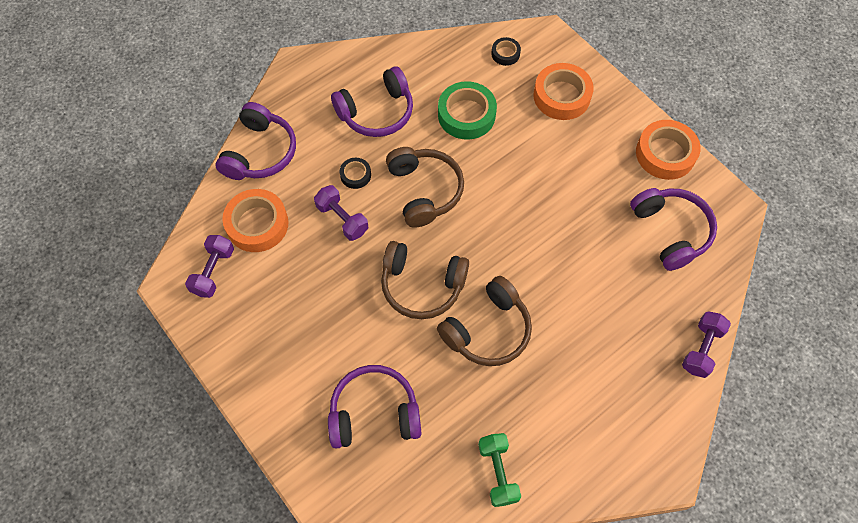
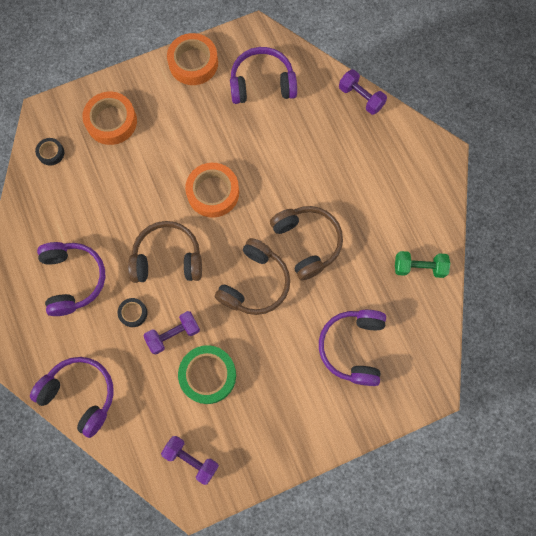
camera: 75 degrees left, 10 degrees up
(257, 224) = (155, 411): orange tape -> orange tape (213, 192)
(466, 115) = (103, 203): green tape -> green tape (208, 375)

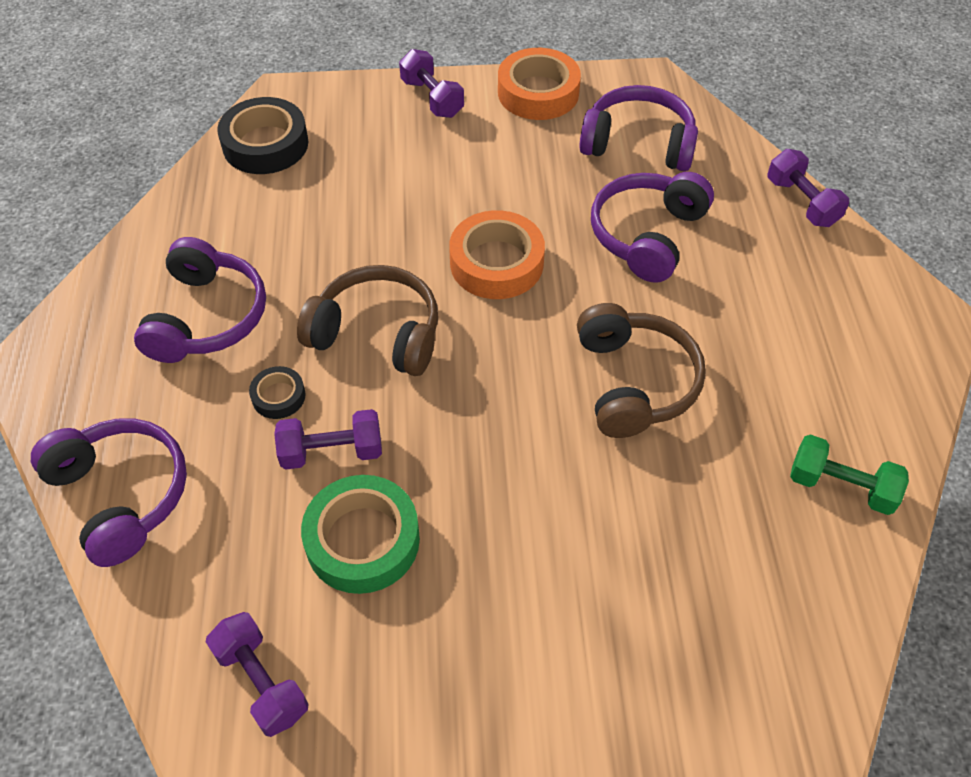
camera: 20 degrees right, 20 degrees down
(51, 153) = (265, 144): black tape -> black tape, size x1.94
(111, 121) = (377, 130): orange tape -> none
(133, 87) = (432, 98): none -> purple dumbbell
(254, 283) = (513, 416): brown headphones -> none
(353, 347) = (664, 585): purple headphones -> purple headphones (647, 235)

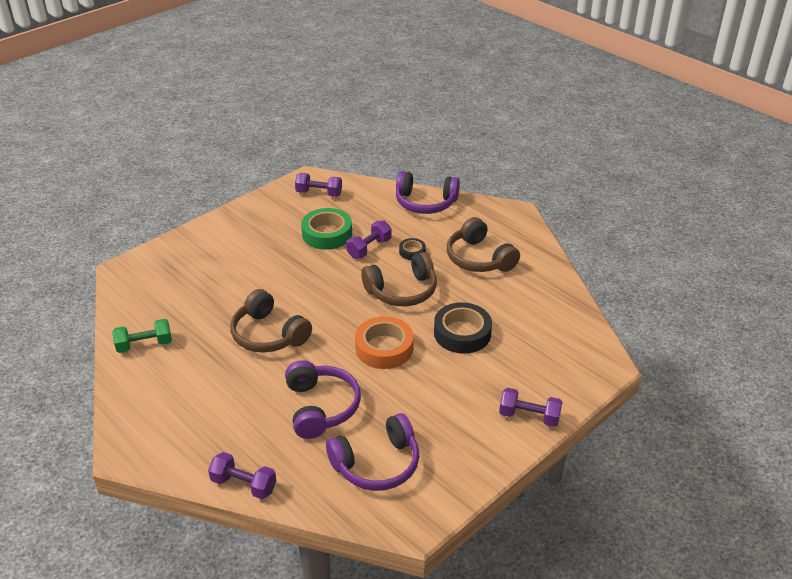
camera: 140 degrees right, 15 degrees down
(207, 317) = (479, 258): purple headphones -> brown headphones
(265, 144) = (571, 335): black tape -> black tape (462, 333)
(538, 92) = (474, 462): orange tape -> none

